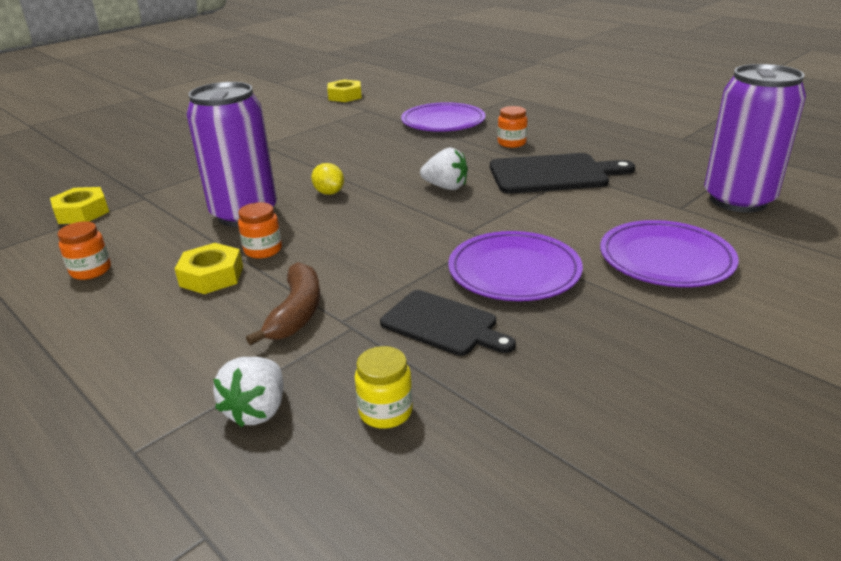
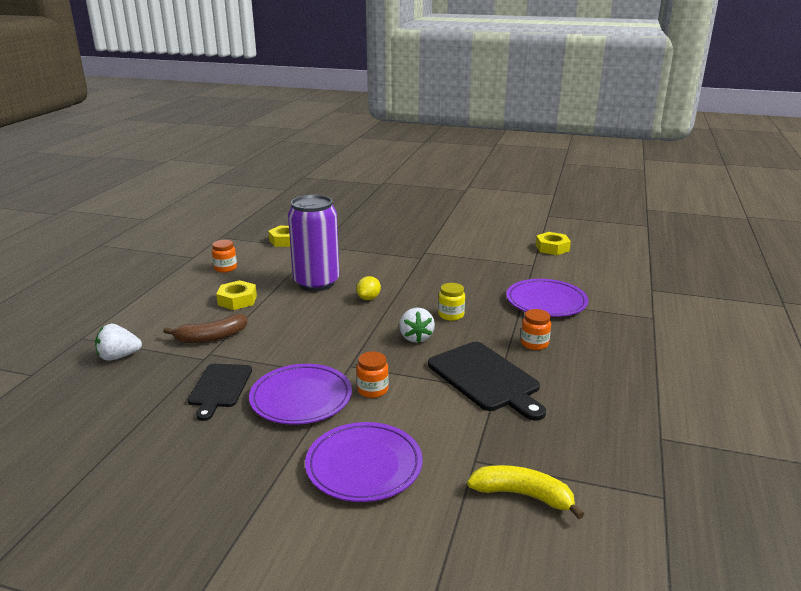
camera: 60 degrees right, 5 degrees down
(263, 250) = (275, 304): orange jar -> orange jar (372, 390)
(385, 411) = (127, 393): yellow jar -> yellow jar (451, 315)
(738, 200) = (523, 495): purple can -> yellow banana

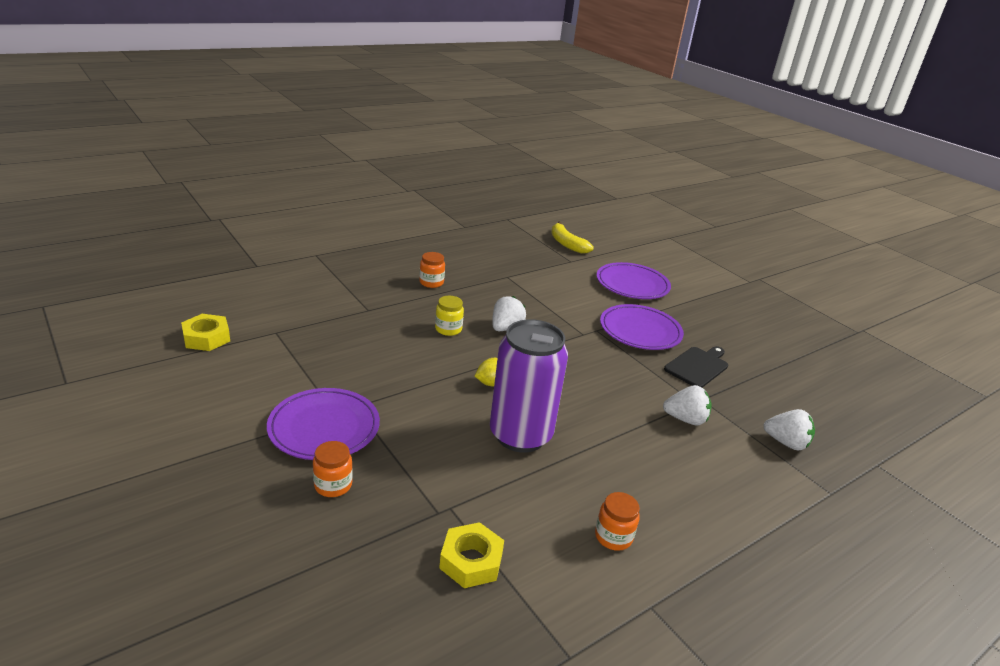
camera: 145 degrees left, 5 degrees up
(211, 337) = (685, 419): brown banana -> white strawberry
(237, 300) = (632, 458): yellow nut -> none
(372, 390) = (585, 312): orange jar -> orange jar (333, 485)
(485, 378) = (503, 283): black cutting board -> none
(546, 302) = (354, 299): purple plate -> purple plate (324, 428)

